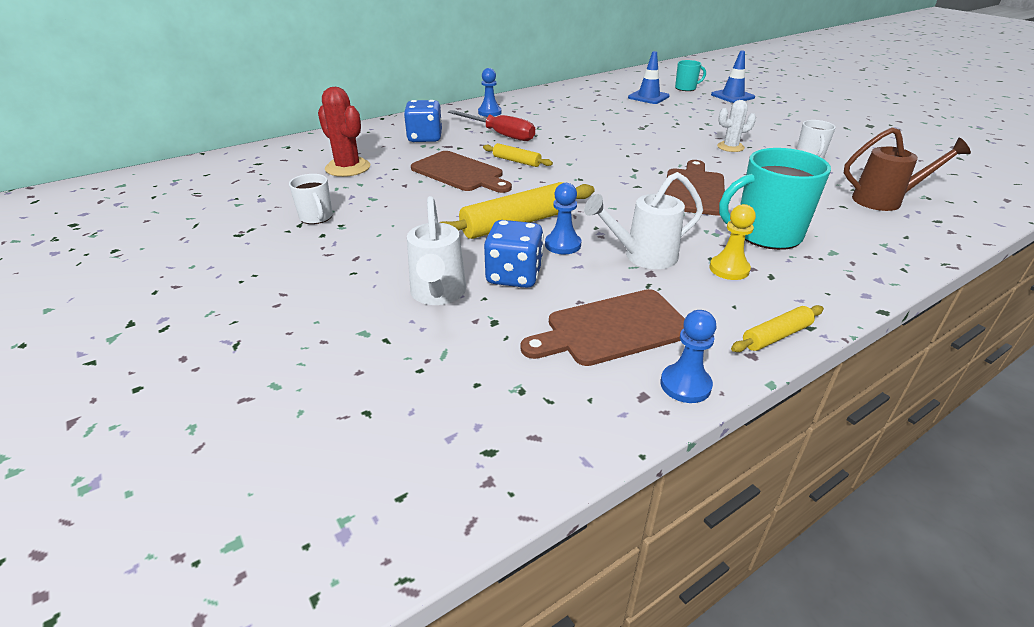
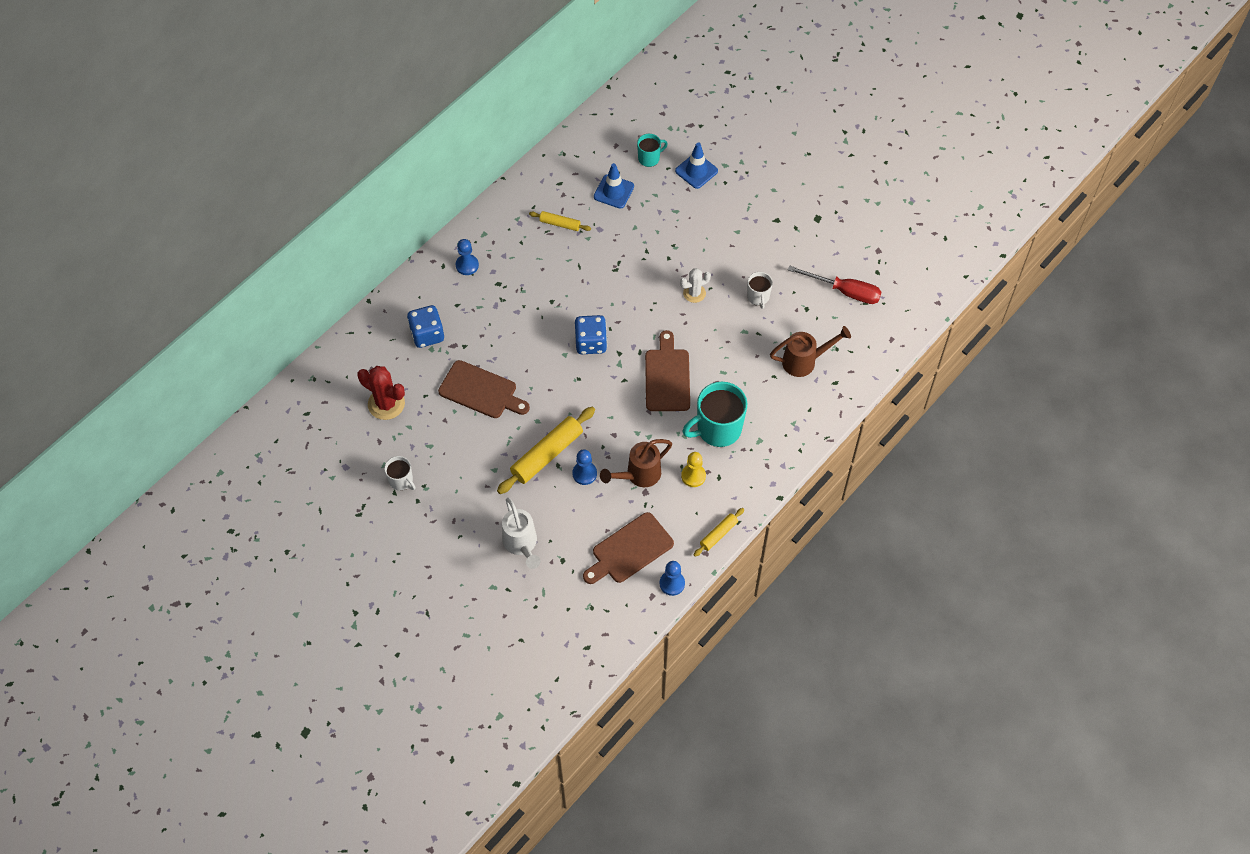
camera: 15 degrees left, 25 degrees up
(500, 134) = (491, 312): red screwdriver -> red screwdriver (844, 291)
(514, 276) = (562, 515): blue dice -> blue dice (591, 343)
(516, 161) = (520, 360): yellow rolling pin -> yellow rolling pin (560, 224)
(642, 257) = (638, 475): white watering can -> brown watering can

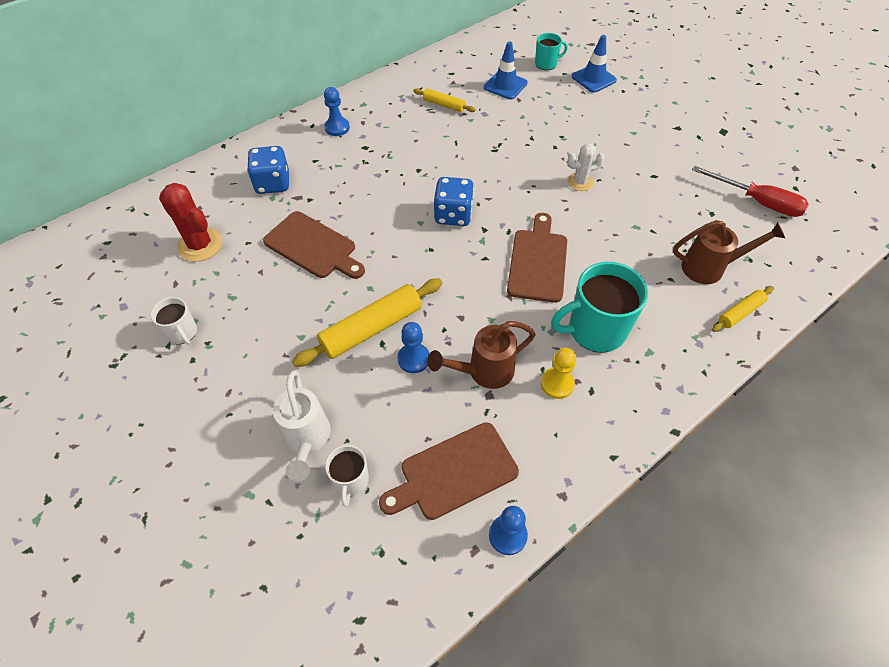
camera: 10 degrees right, 5 degrees down
(718, 534) = (584, 470): yellow rolling pin -> yellow rolling pin (740, 313)
(758, 297) = (654, 195): white mug -> white mug (351, 480)

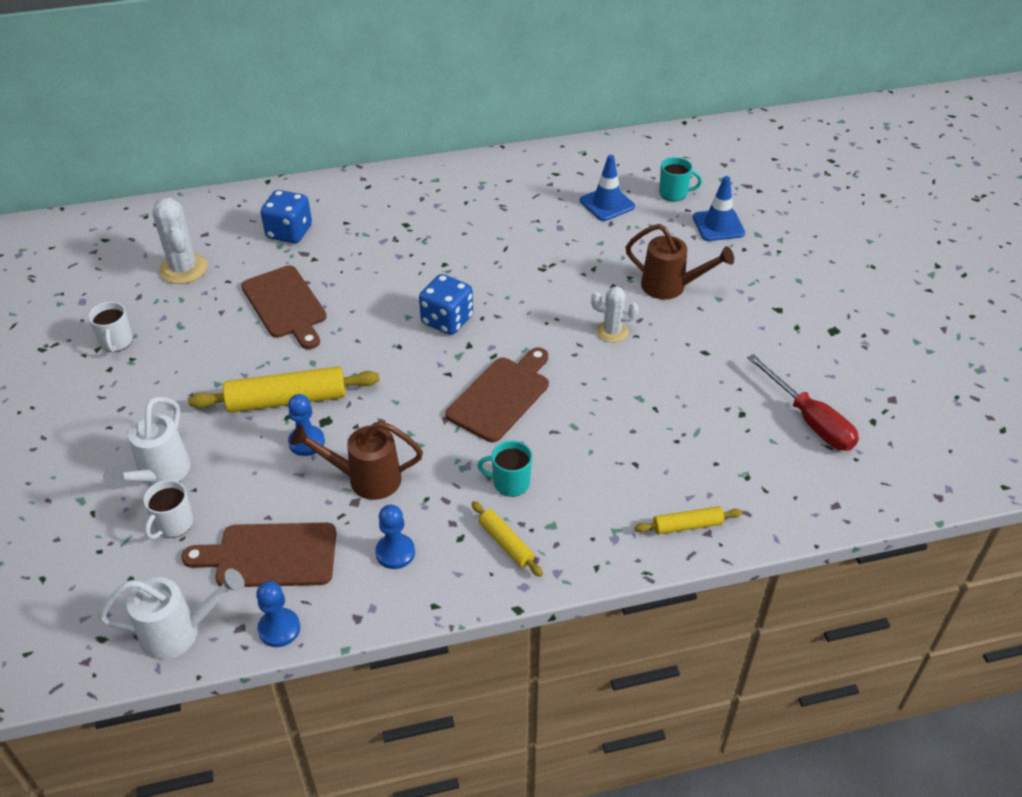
camera: 25 degrees right, 10 degrees down
(200, 245) = (183, 269): red cactus -> white cactus
(337, 128) = (391, 196): blue pawn -> blue pawn (395, 552)
(426, 579) = (180, 632): none -> white watering can
(444, 105) = (521, 205): yellow rolling pin -> yellow rolling pin (506, 543)
(557, 384) = (430, 518): yellow pawn -> none
(595, 330) = (510, 483): turquoise mug -> turquoise mug, size x0.53
(710, 268) = (691, 469): brown watering can -> brown watering can (671, 287)

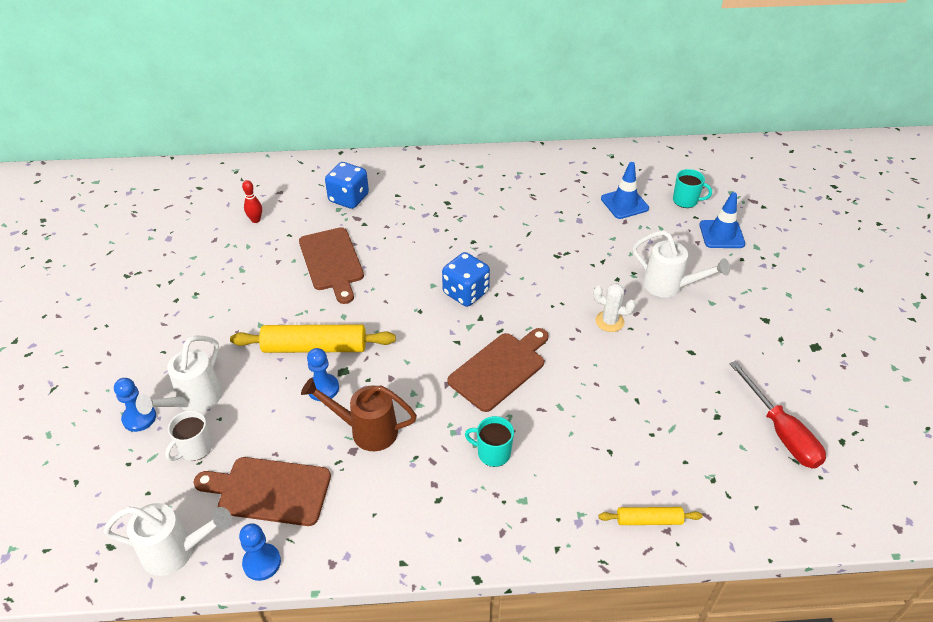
camera: 10 degrees right, 0 degrees up
(116, 342) = (187, 277): white mug -> none
(183, 269) = (256, 220): white cactus -> red bowling pin
(395, 552) = (378, 505): blue pawn -> blue pawn (139, 418)
(506, 543) = (478, 511): yellow rolling pin -> none
(671, 287) = (669, 286): brown watering can -> white watering can

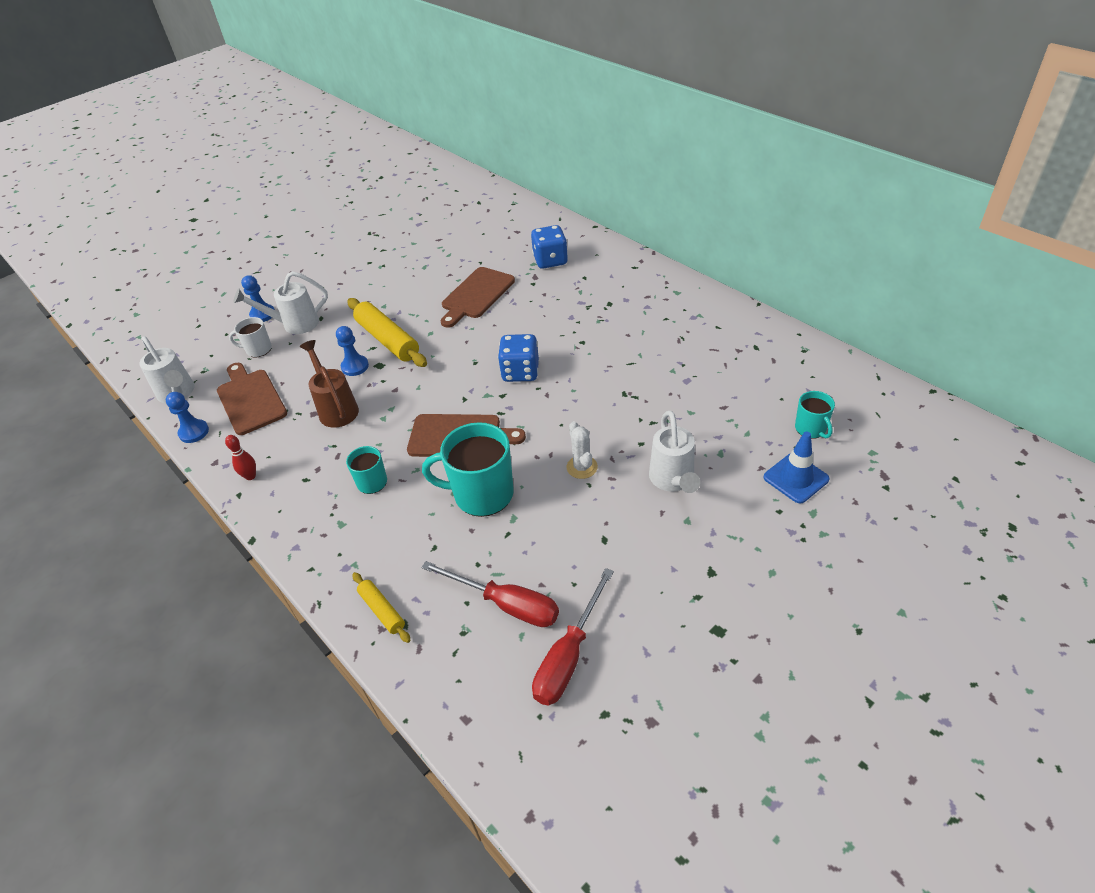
camera: 55 degrees right, 0 degrees up
(256, 220) = (477, 241): red bowling pin -> red bowling pin (250, 476)
(580, 391) = (482, 494): none -> turquoise mug
(624, 203) = (748, 393): blue traffic cone -> none
(706, 439) = (506, 604): none -> red screwdriver

